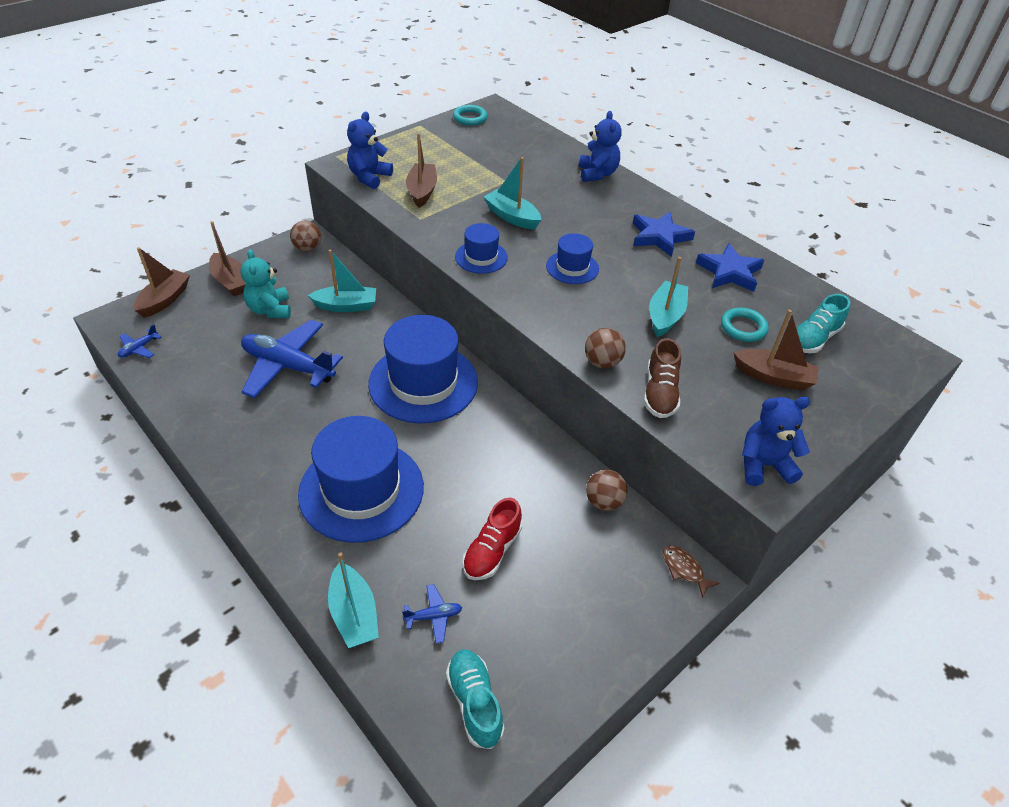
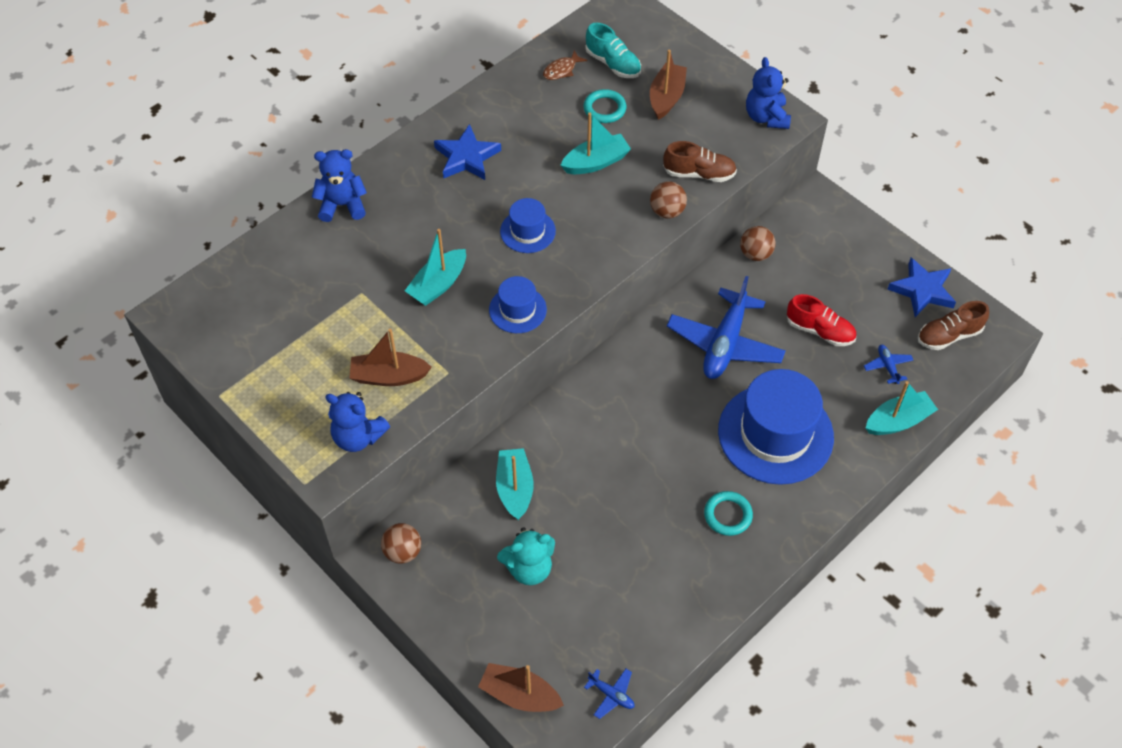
camera: 90 degrees left, 10 degrees up
(230, 281) = (477, 627): brown boat -> none
(288, 366) = (622, 528): blue plane -> blue plane (725, 343)
(423, 383) = (631, 399): blue hat -> none
(470, 118) = (200, 339): turquoise ring -> turquoise ring (728, 515)
(474, 702) = (949, 335): turquoise shoe -> brown shoe
(665, 316) = (596, 162): turquoise boat -> turquoise boat turned 135 degrees clockwise
(684, 569) = (811, 206): brown fish -> brown fish (561, 70)
(729, 272) = (522, 108): blue star -> blue star (922, 290)

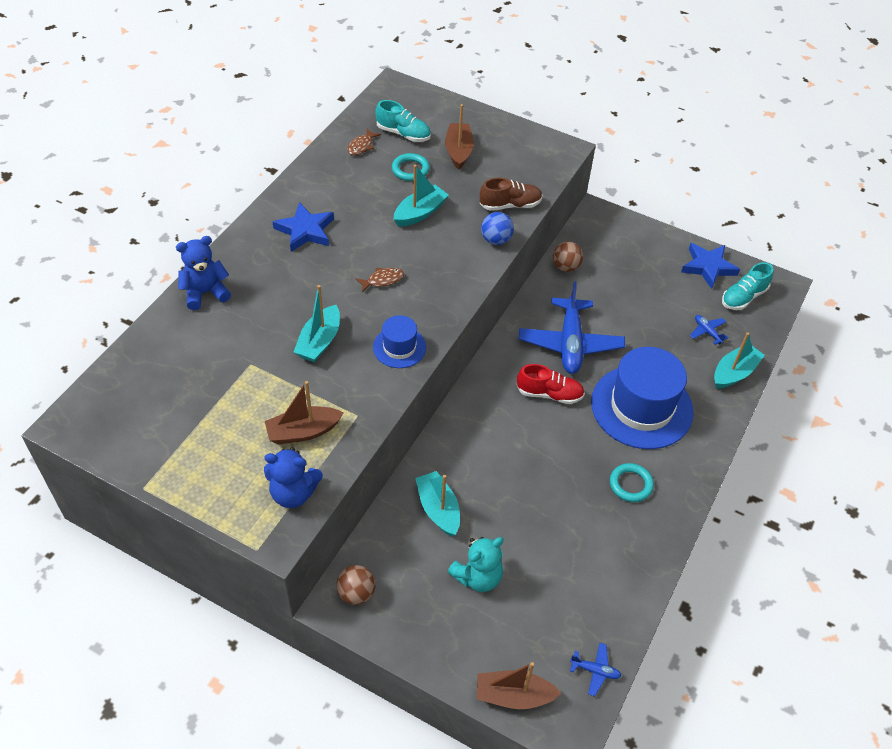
camera: 20 degrees left, 5 degrees down
(527, 231) = (383, 280): blue hat -> brown fish
(667, 211) = (496, 240): brown ball -> blue ball
(766, 117) = (546, 151): blue teddy bear -> none
(820, 331) = (642, 316): red shoe -> red shoe (549, 394)
(949, 335) = (743, 297): brown shoe -> turquoise shoe

